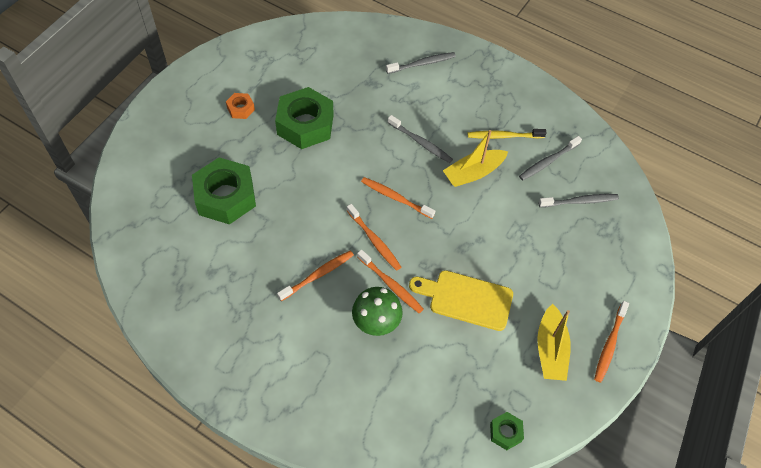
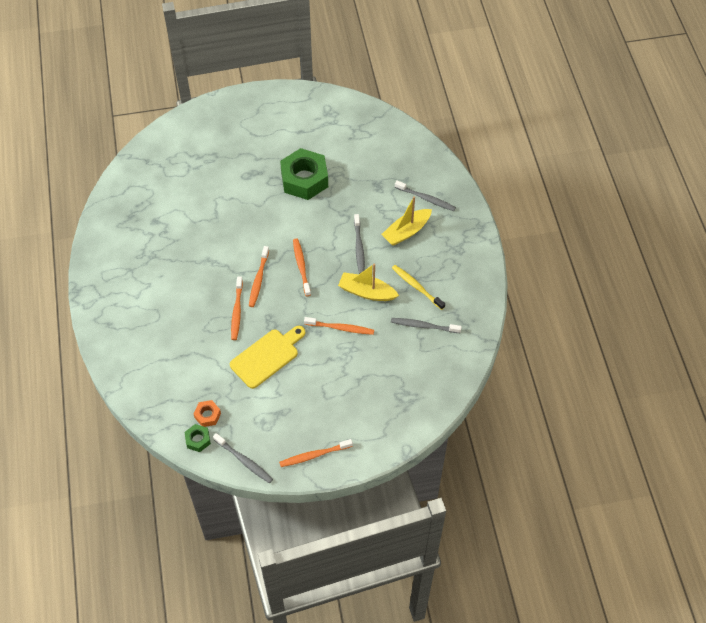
camera: 50 degrees right, 0 degrees up
(225, 197) = (210, 185): green nut -> none
(241, 109) = (279, 139): orange nut -> orange nut (207, 415)
(318, 275) = (205, 271): orange toothbrush -> orange toothbrush (341, 328)
(376, 323) = (203, 324): green mushroom -> none
(466, 299) = (267, 356): yellow cutting board -> yellow cutting board turned 75 degrees clockwise
(550, 349) = (277, 425): yellow boat -> yellow boat (406, 232)
(580, 201) = (410, 366): grey toothbrush -> grey toothbrush (244, 461)

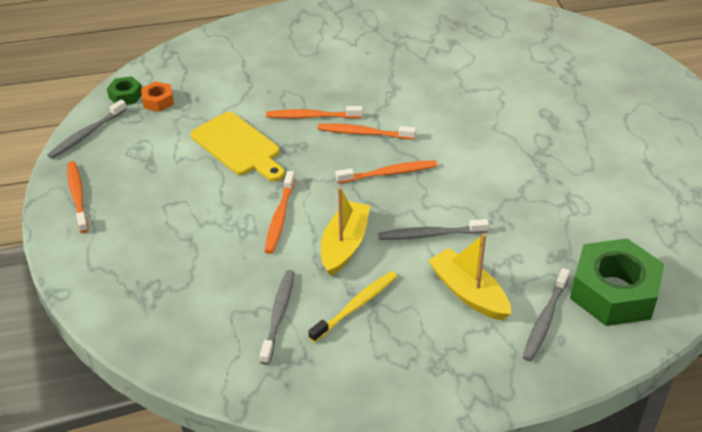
camera: 90 degrees right, 15 degrees down
(304, 179) = (553, 171): green nut -> green nut (614, 292)

